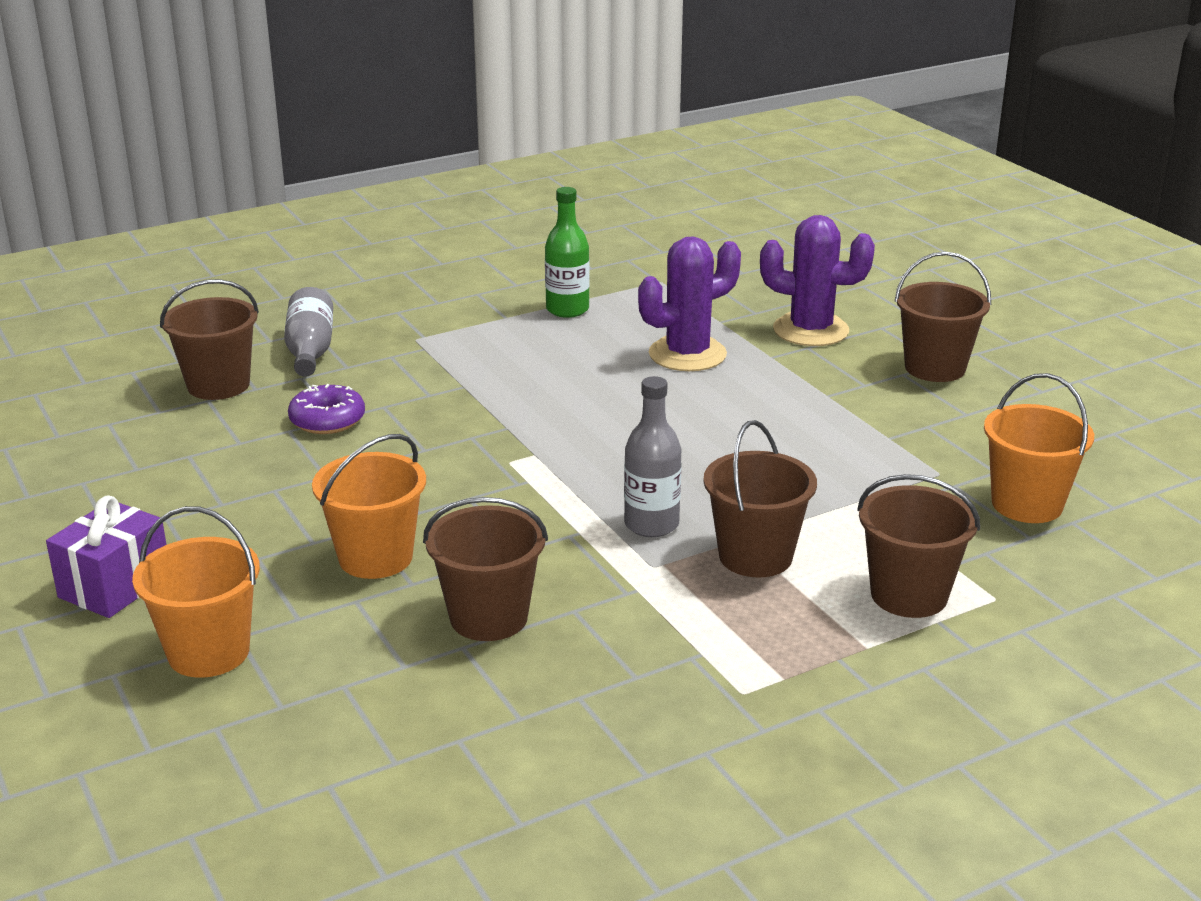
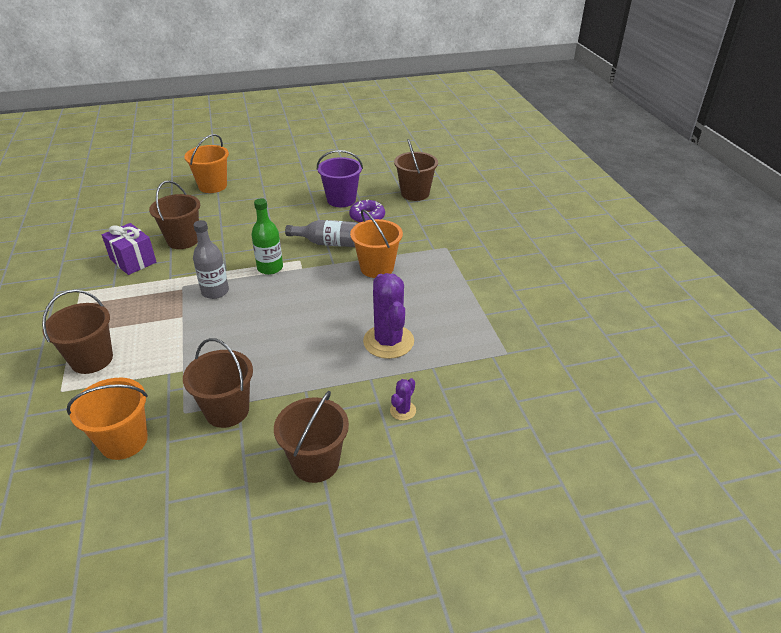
camera: 105 degrees right, 10 degrees up
(115, 586) = (267, 171): purple gift -> purple gift (133, 261)
(258, 458) = (341, 200): none -> purple bucket
(310, 351) = (442, 217): grey bottle -> grey bottle (328, 243)
(375, 557) = (245, 220): orange bucket -> orange bucket (377, 268)
(567, 309) = (470, 304): green bottle -> green bottle (270, 268)
(755, 556) = (164, 317): brown bucket -> brown bucket (227, 410)
(810, 330) = (403, 410): purple cactus -> purple cactus, size x0.46

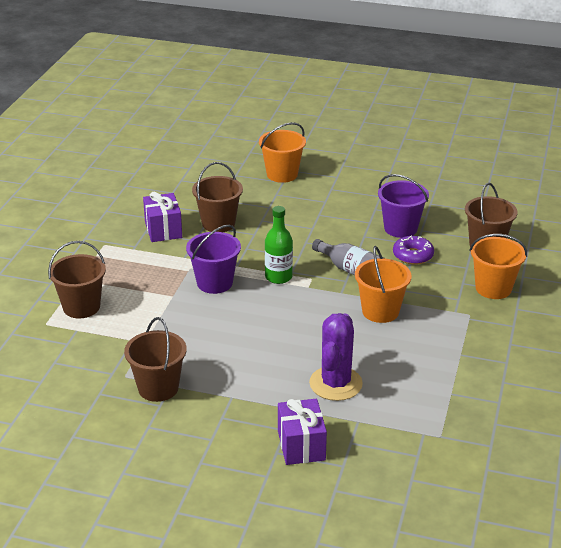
camera: 30 degrees right, 5 degrees down
(124, 441) = (69, 380): orange bucket -> orange bucket (493, 288)
(215, 291) = (214, 283): grey bottle -> purple bucket
(315, 463) = (199, 455): brown bucket -> none
(403, 410) = (301, 445): purple cactus -> purple gift

